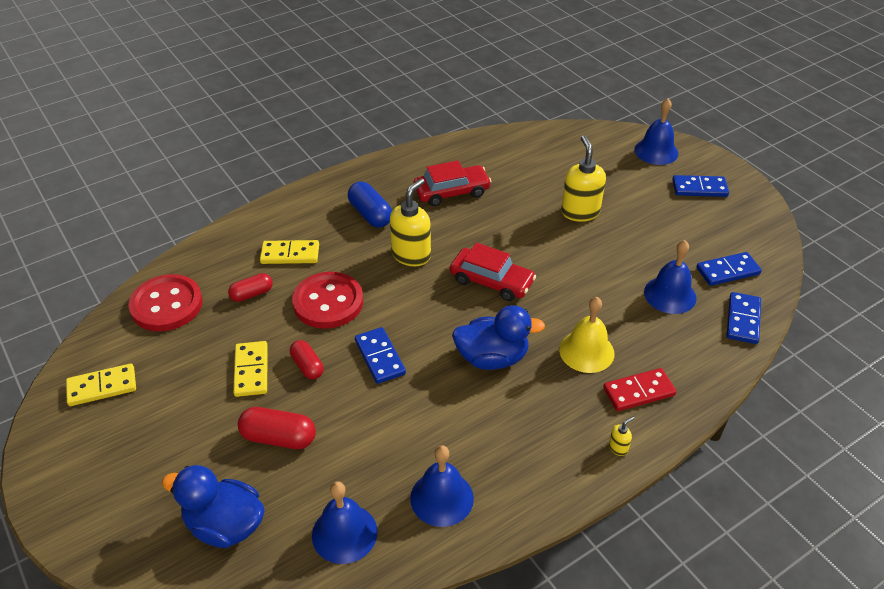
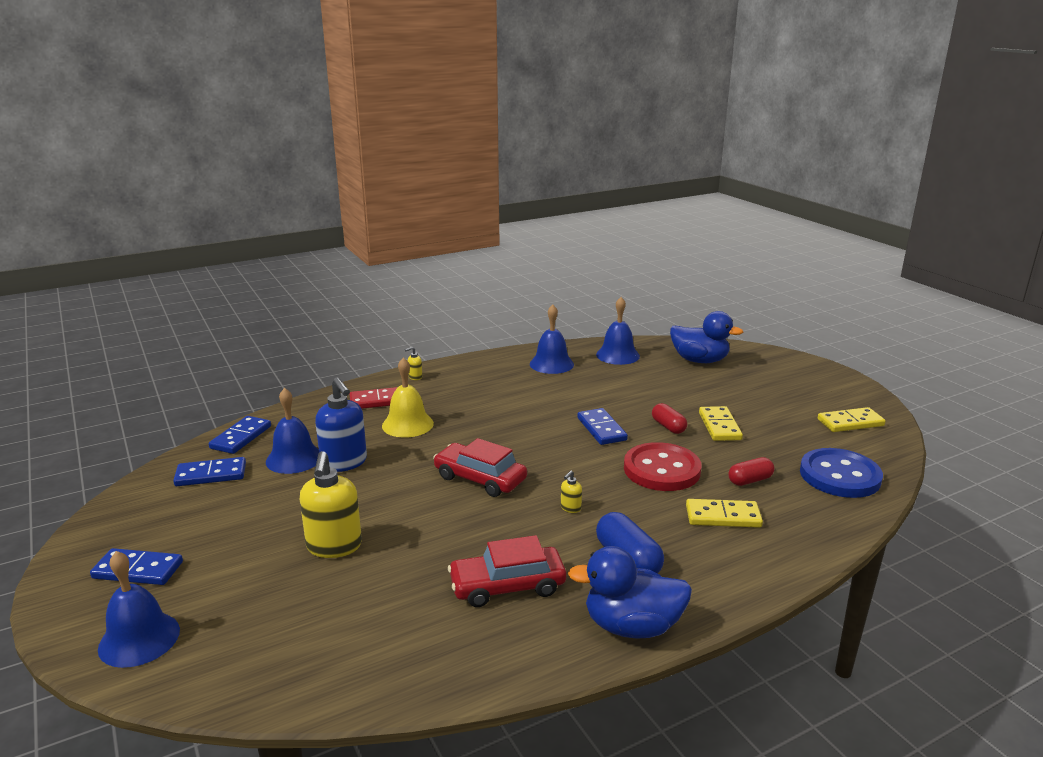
camera: 175 degrees left, 20 degrees down
(166, 305) = (839, 476): red button -> blue button
(279, 437) = (678, 391): red capsule -> none
(411, 255) = (570, 508): yellow soap dispenser -> yellow soap dispenser, size x0.43
(492, 358) = (496, 424): blue duck -> blue duck (632, 626)
(620, 292) = (344, 463): none -> blue soap dispenser

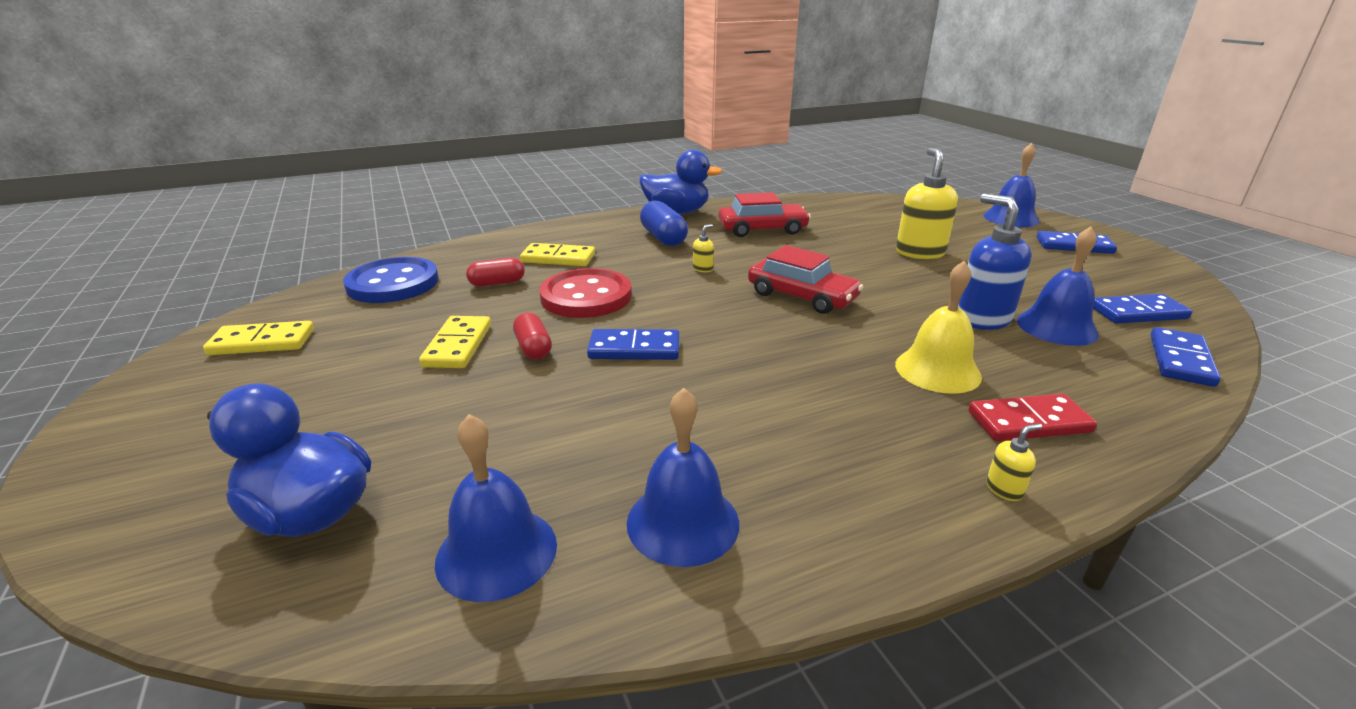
camera: 175 degrees left, 5 degrees up
(601, 429) = (634, 349): blue domino -> blue domino turned 75 degrees counterclockwise

